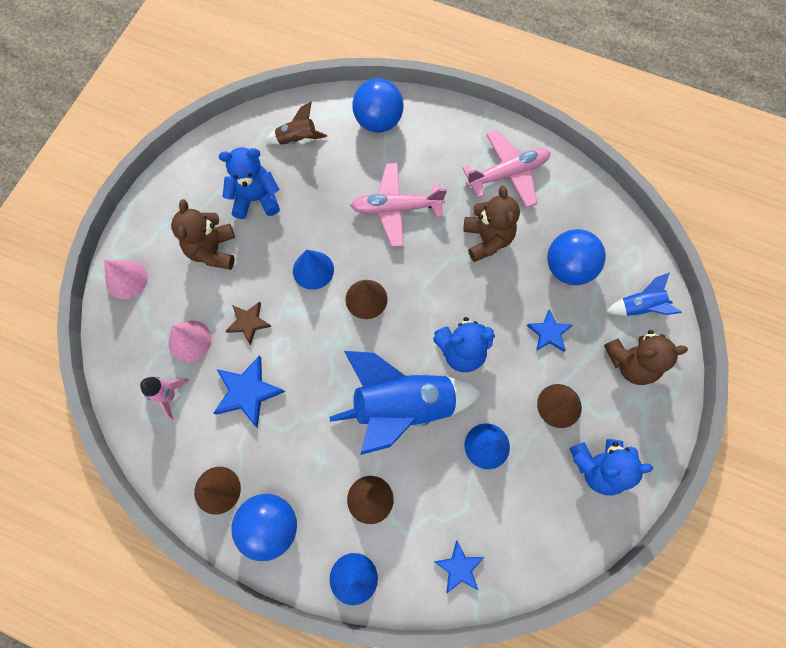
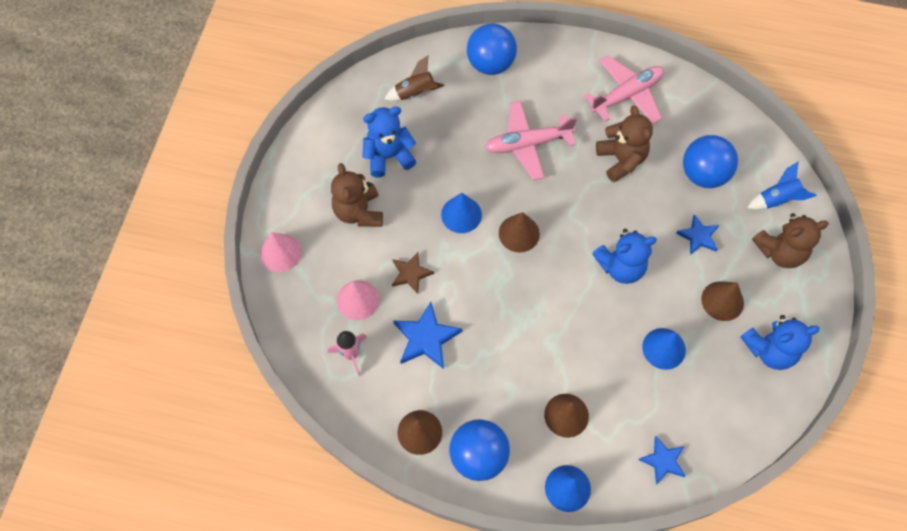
camera: 10 degrees left, 5 degrees down
(403, 407) = (577, 326): blue rocket -> none

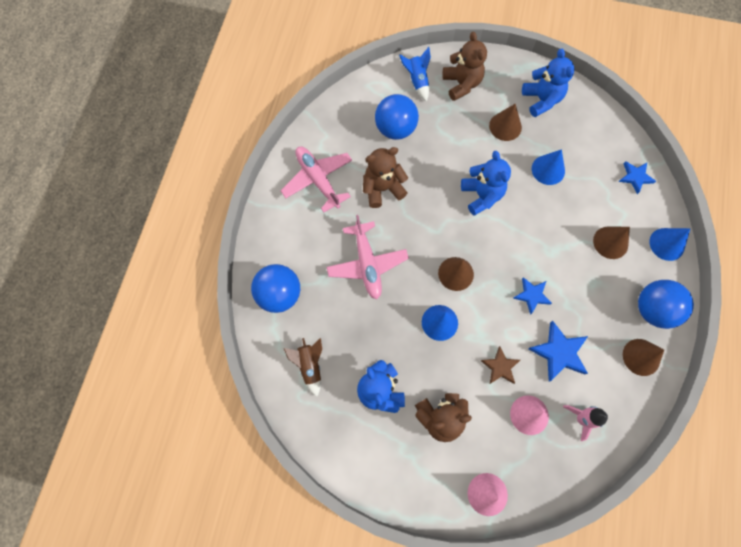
camera: 90 degrees left, 5 degrees up
(698, 236) = (451, 137): blue star -> blue star (532, 295)

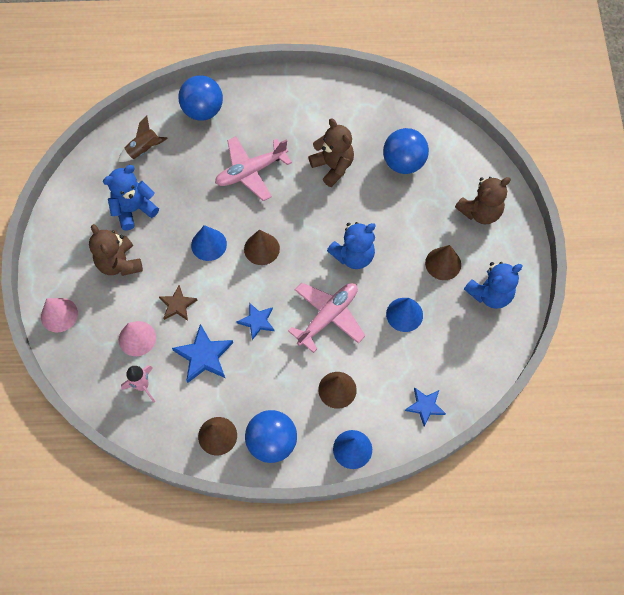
camera: 75 degrees right, 5 degrees down
(318, 180) = (325, 111): pink plane -> pink plane (328, 316)
(417, 81) = (468, 170): blue rocket -> none

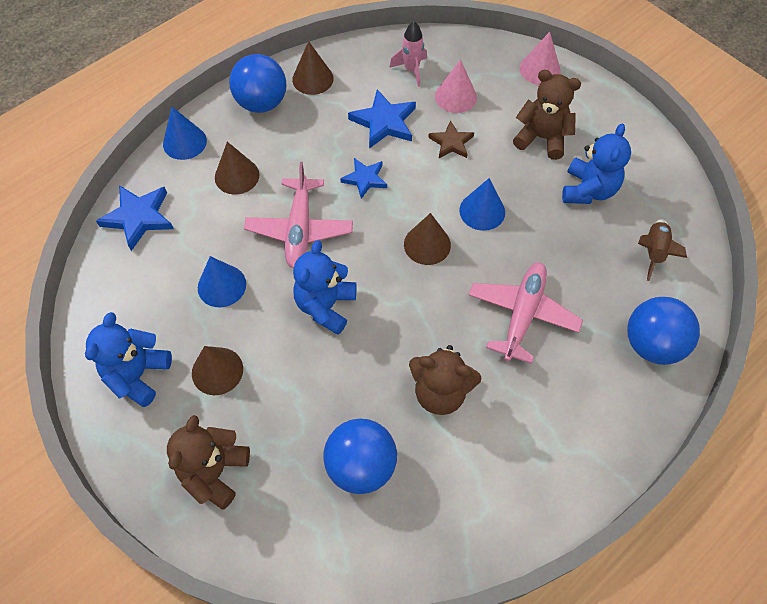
camera: 140 degrees right, 5 degrees down
(425, 406) = (139, 217): blue star -> blue star, size x1.54

